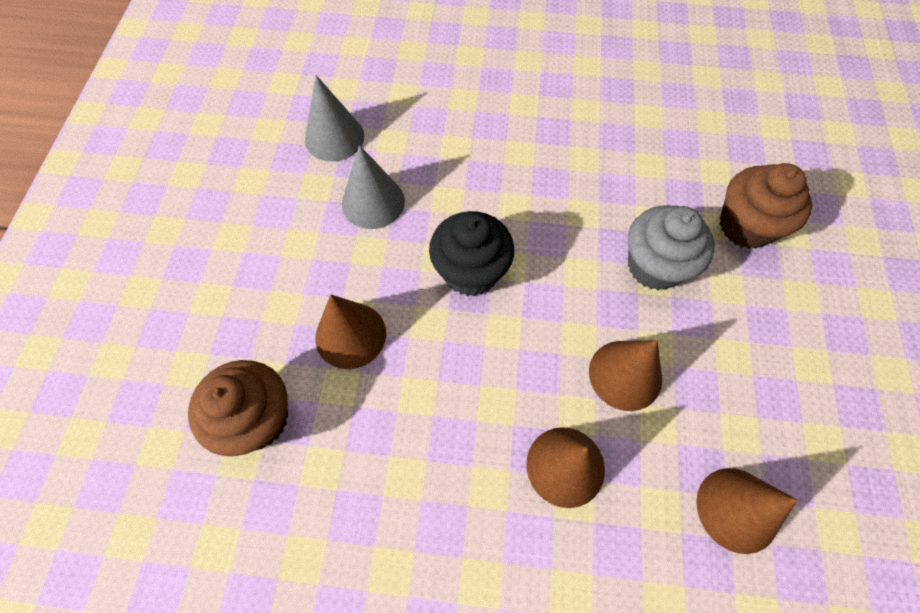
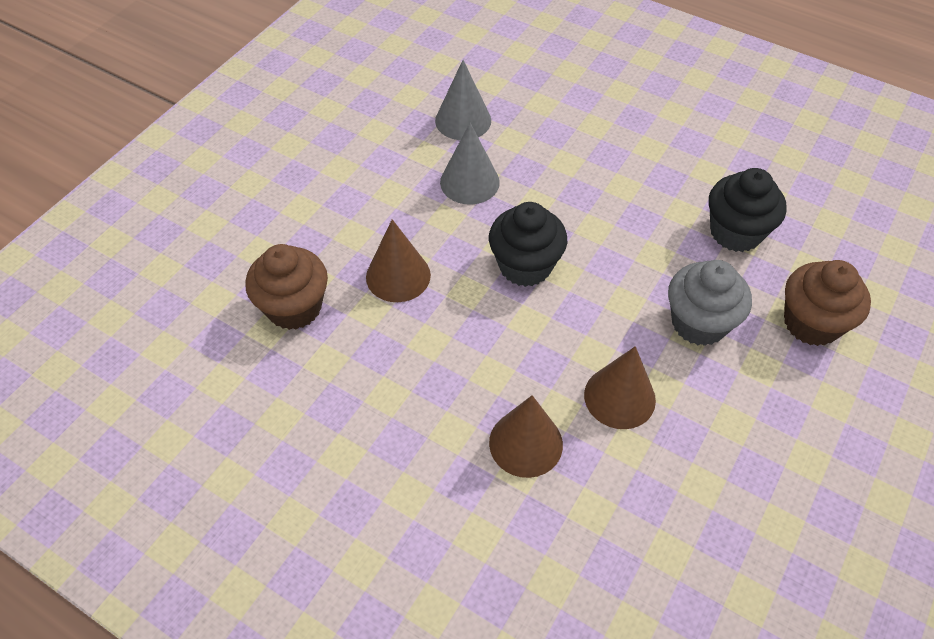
camera: 25 degrees right, 10 degrees down
(639, 161) = (735, 232): none -> black cupcake
(737, 509) = (662, 540): brown cone -> none

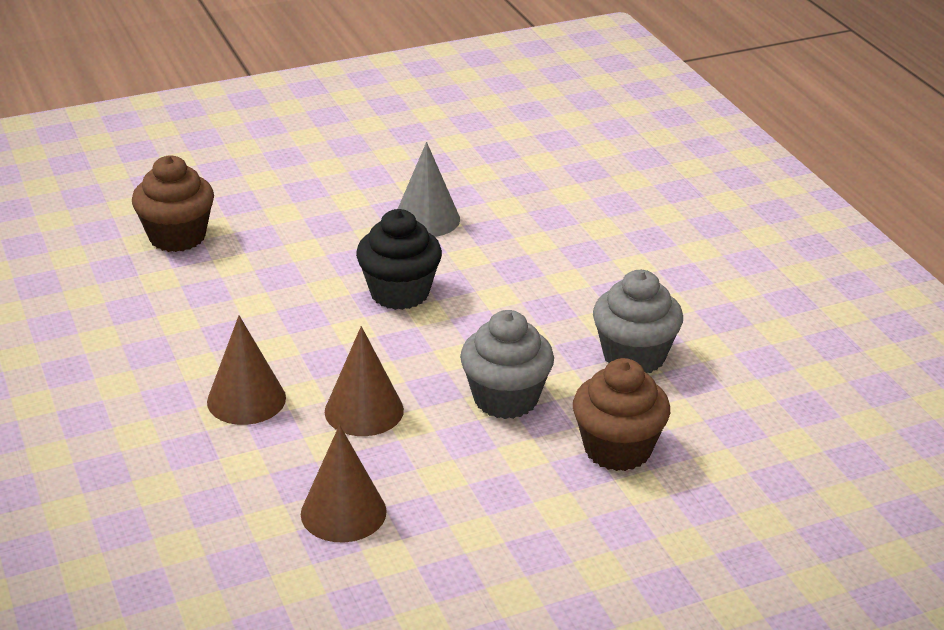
camera: 35 degrees right, 20 degrees down
(398, 276) = (283, 253): brown cone -> brown cone (343, 512)
(463, 120) = (478, 176): grey cone -> none
(735, 232) = (634, 356): black cupcake -> grey cupcake

